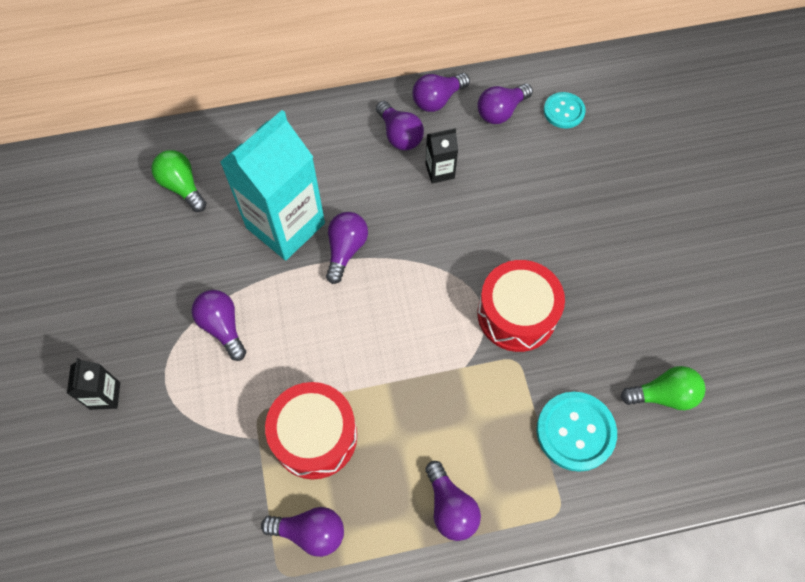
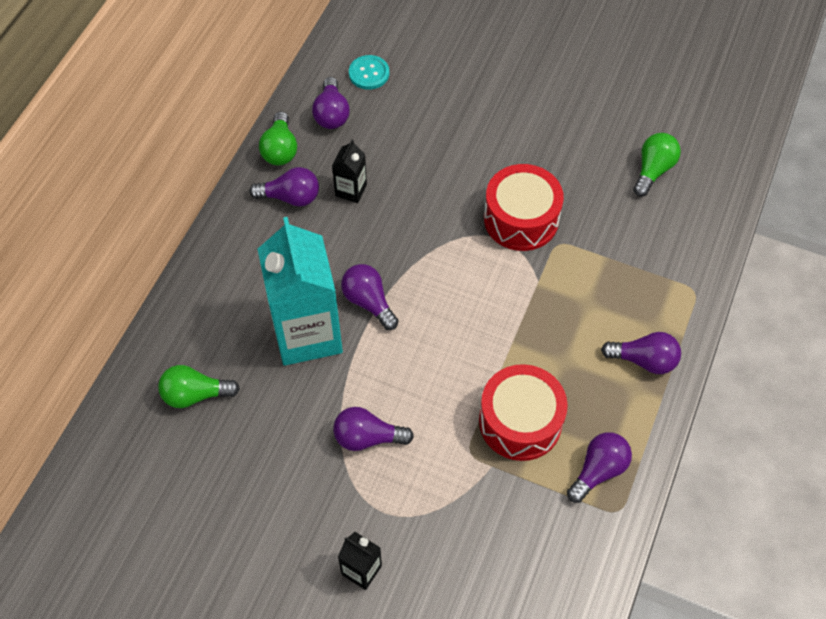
camera: 55 degrees left, 5 degrees down
(437, 100) = (280, 149): purple light bulb -> green light bulb
(575, 432) = (642, 242): turquoise button -> none

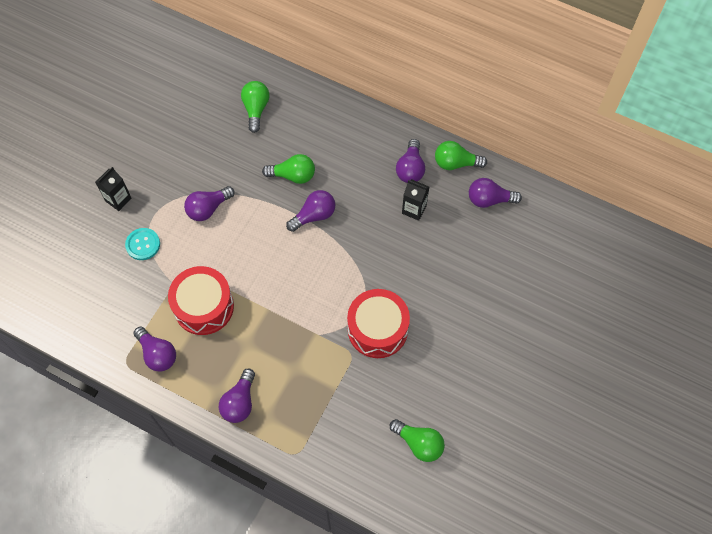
camera: 95 degrees right, 5 degrees up
(307, 333) = (293, 175): turquoise carton -> green light bulb
(367, 437) = (208, 208): purple light bulb -> purple light bulb turned 135 degrees counterclockwise
(369, 73) = (531, 229): turquoise button -> turquoise button (143, 244)

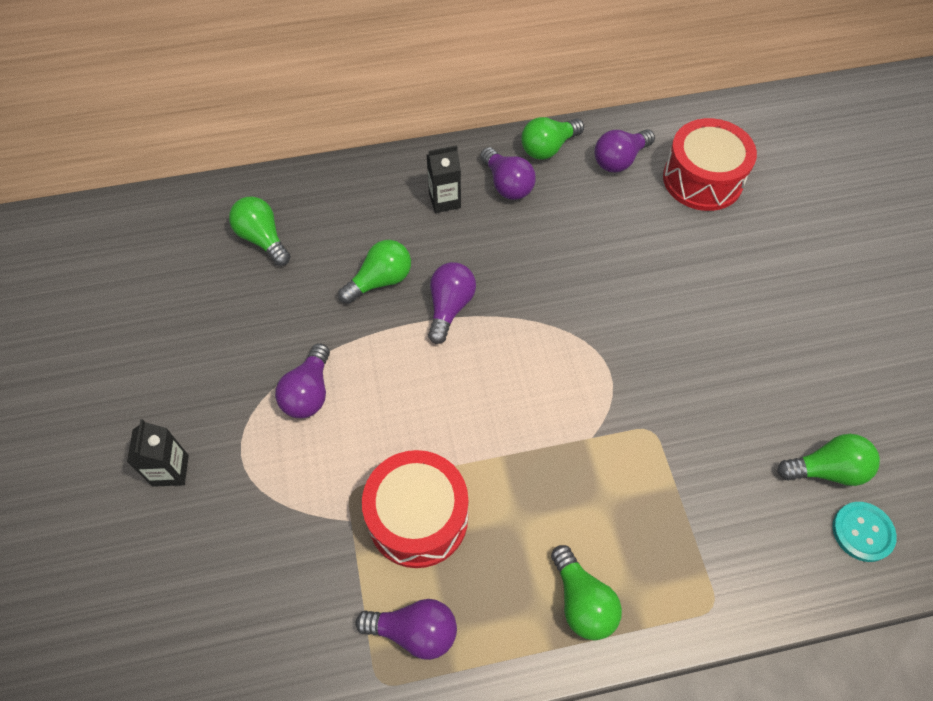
camera: 40 degrees left, 5 degrees down
(143, 244) = (259, 502): turquoise button -> turquoise button (862, 532)
(240, 402) = (582, 601): purple light bulb -> green light bulb
(377, 329) = (649, 378): red drum -> red drum (702, 179)
(414, 209) = (554, 222): black carton -> black carton (444, 200)

